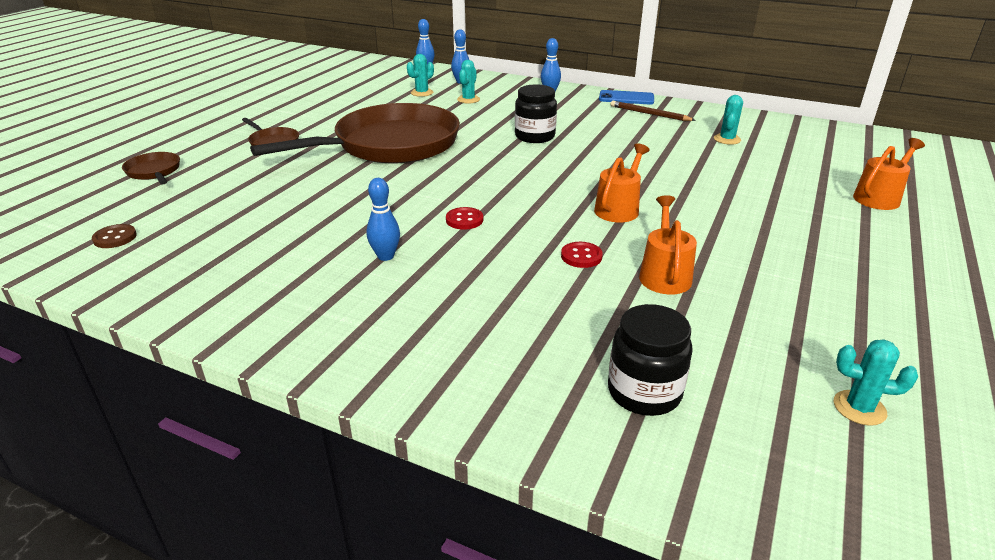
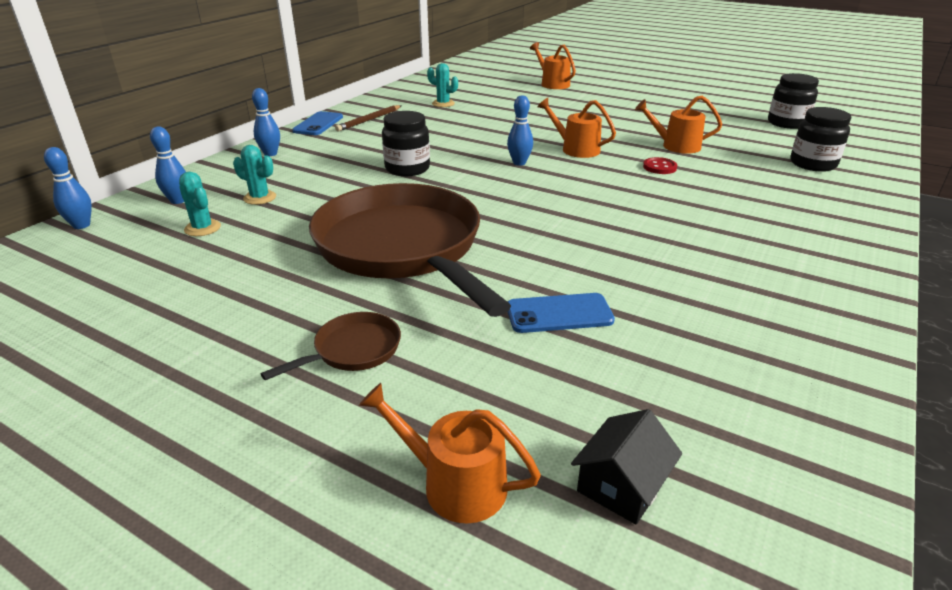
camera: 85 degrees left, 0 degrees up
(115, 238) = (717, 467): brown button -> none
(123, 210) = (621, 485): none -> black house
(154, 172) = (455, 484): brown pan -> orange watering can
(288, 196) = (559, 314): none -> blue phone
(385, 256) = (689, 244): blue bowling pin -> blue bowling pin (519, 163)
(464, 220) = (607, 207): red button -> none
(859, 408) = (787, 123): turquoise cactus -> black jar

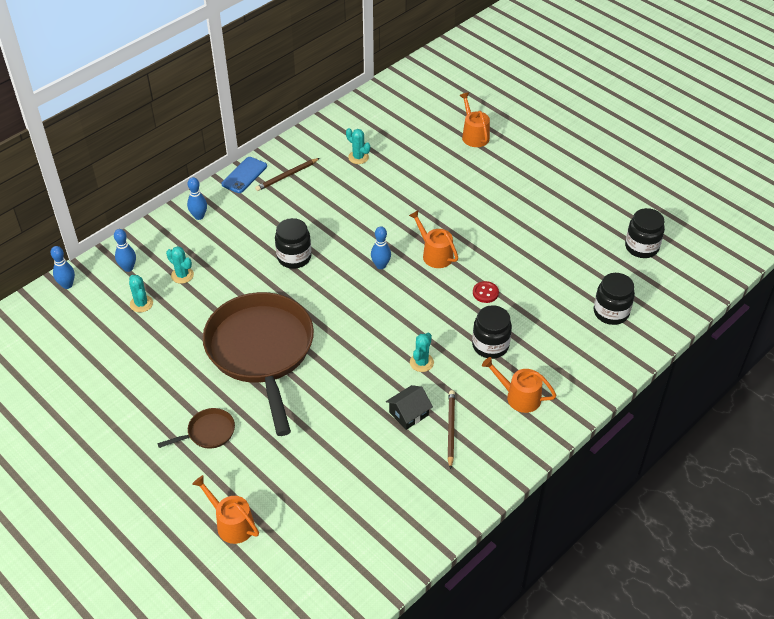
camera: 15 degrees right, 15 degrees up
(559, 314) = (330, 430): blue phone -> none
(621, 485) = (304, 542): black house -> black house (408, 413)
(635, 228) = (421, 362): none -> turquoise cactus
(676, 146) = (519, 265): orange watering can -> orange watering can (519, 397)
(707, 203) = (490, 345): none -> black jar
(736, 284) = (450, 429): none -> brown pencil

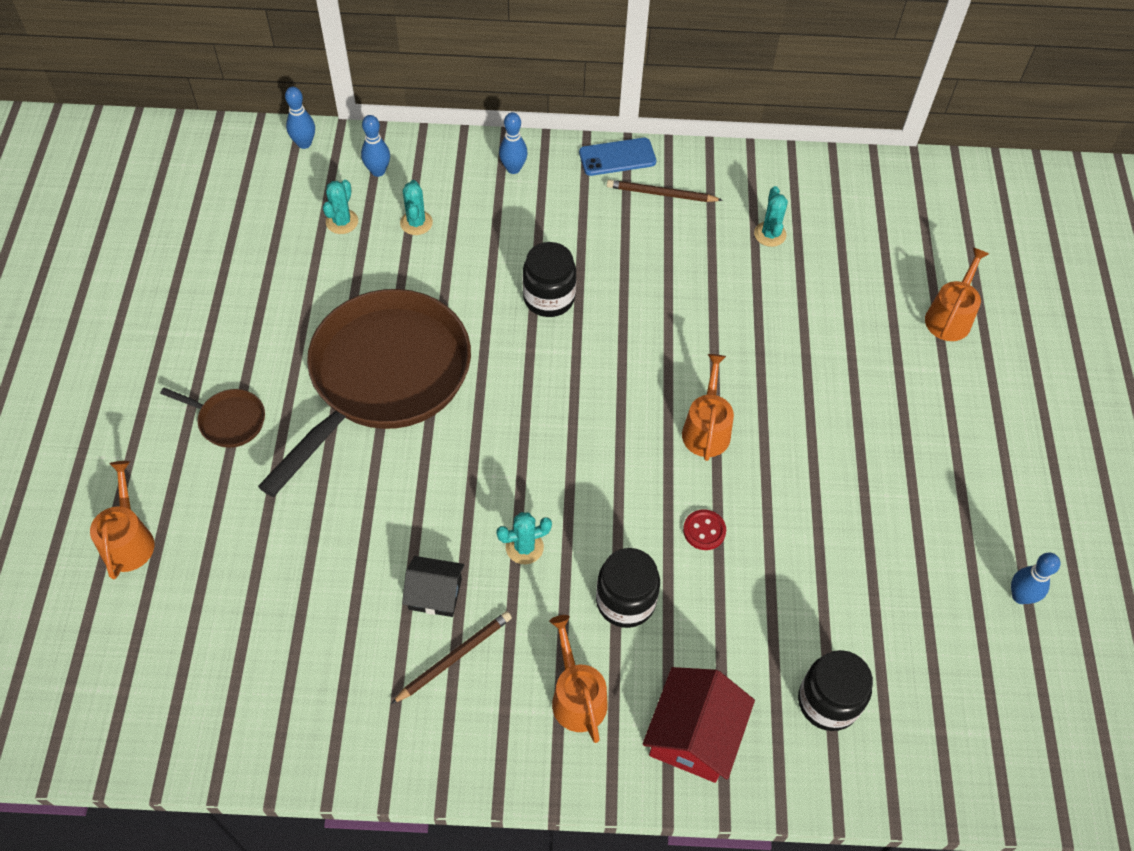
camera: 45 degrees right, 10 degrees up
(381, 265) = (628, 389): blue bowling pin -> blue bowling pin (1020, 596)
(580, 368) = (694, 735): none -> red house
(641, 247) = (985, 654): black jar -> none

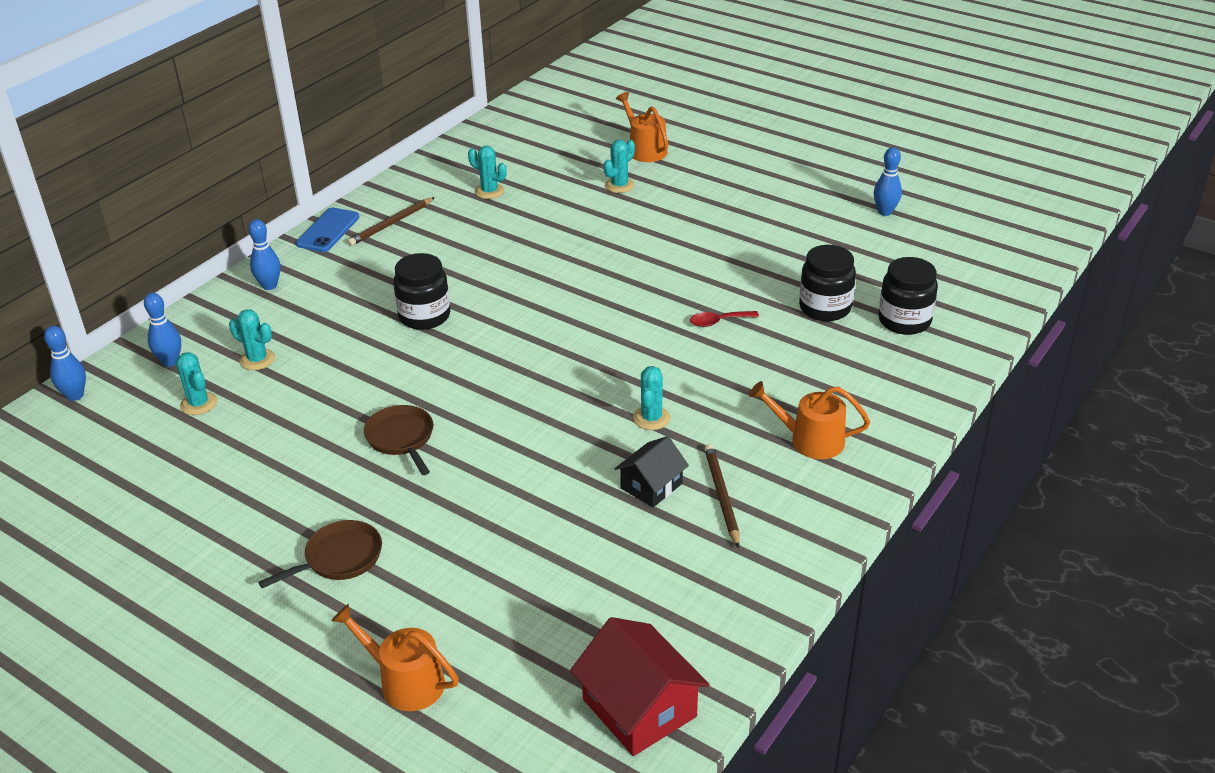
camera: 55 degrees left, 20 degrees down
(383, 378) = (401, 439): brown pan -> brown pan, size x0.40
(625, 601) = (746, 383): black jar -> black jar (825, 308)
(694, 735) = (886, 393): red house -> red house (639, 708)
(704, 530) = (718, 322): red button -> red spoon
(706, 429) = (631, 286): orange watering can -> none
(866, 330) = (619, 185): none -> turquoise cactus

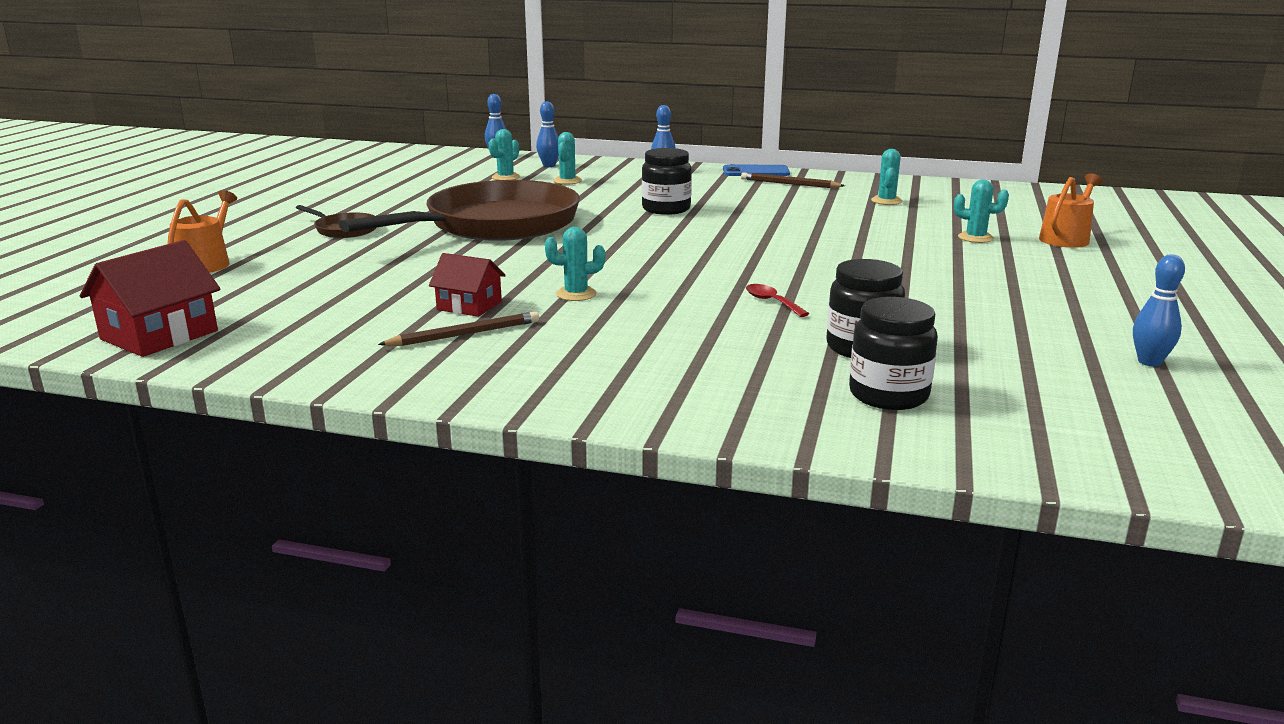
camera: 70 degrees right, 15 degrees down
(401, 439) = (494, 225): brown pan -> brown pan, size x2.50
(651, 486) = (469, 306): black house -> red house
(810, 440) = (584, 364): orange watering can -> none

